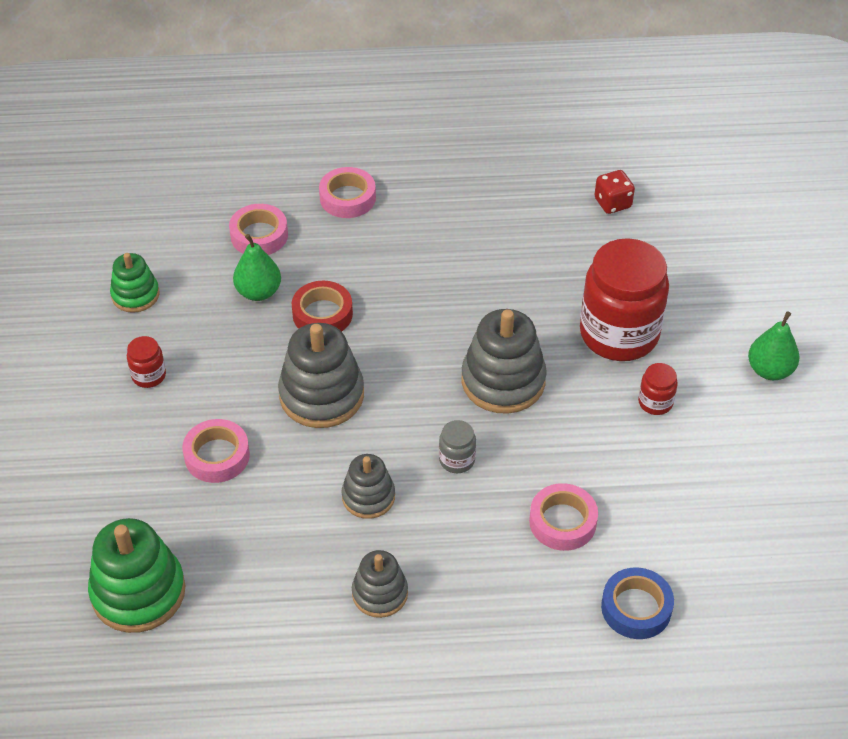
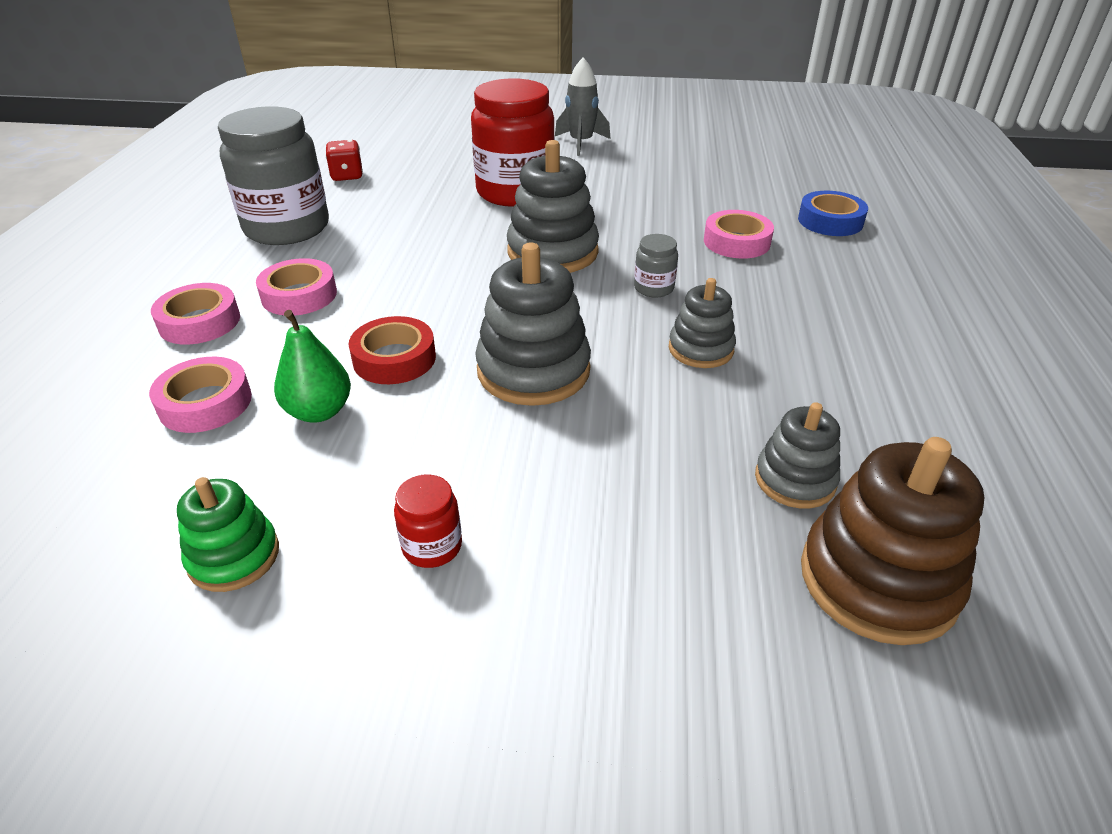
camera: 80 degrees left, 10 degrees down
(138, 592) = (878, 580): green stacking toy -> brown stacking toy
(217, 456) = (618, 474): pink tape -> pink tape (299, 295)
(380, 593) = (839, 353): grey stacking toy -> grey stacking toy (795, 480)
(497, 196) = (287, 228): none -> grey jar
(655, 402) = (602, 187): red jar -> none
(769, 370) = (581, 143): green pear -> grey rocket

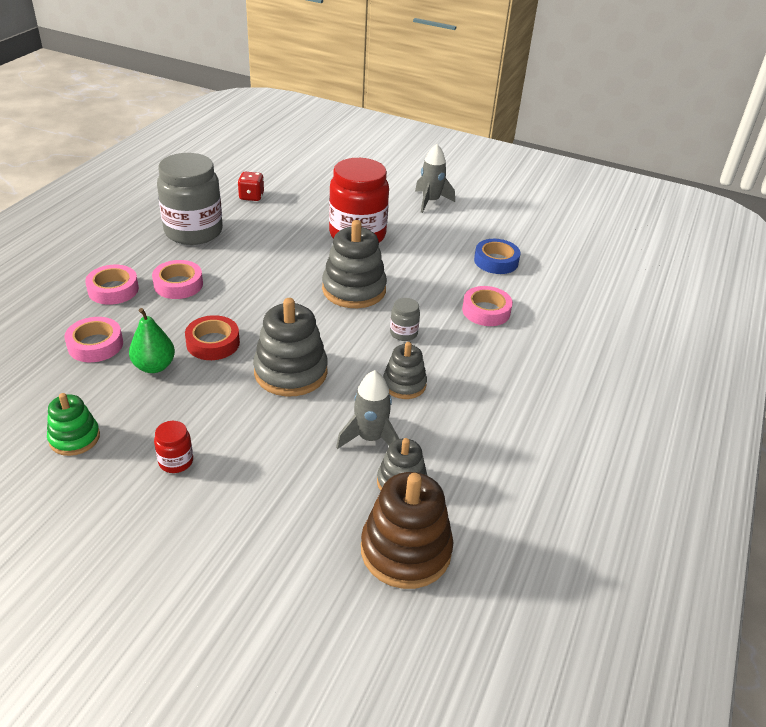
camera: 15 degrees right, 0 degrees up
(706, 430) = (370, 438): none -> grey rocket
(830, 221) = (568, 310): blue tape -> blue tape (496, 261)

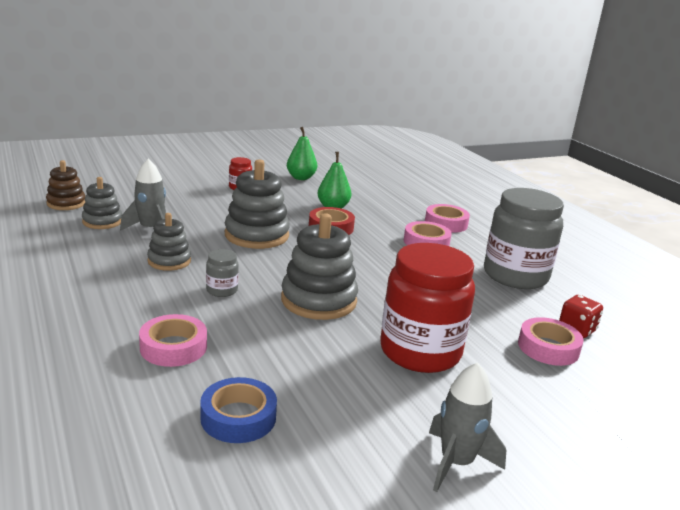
camera: 130 degrees right, 15 degrees down
(74, 438) = (301, 178): green stacking toy -> green pear
(95, 345) = (382, 202): pink tape -> pink tape (548, 348)
(405, 550) = (66, 203): brown stacking toy -> brown stacking toy, size x0.60

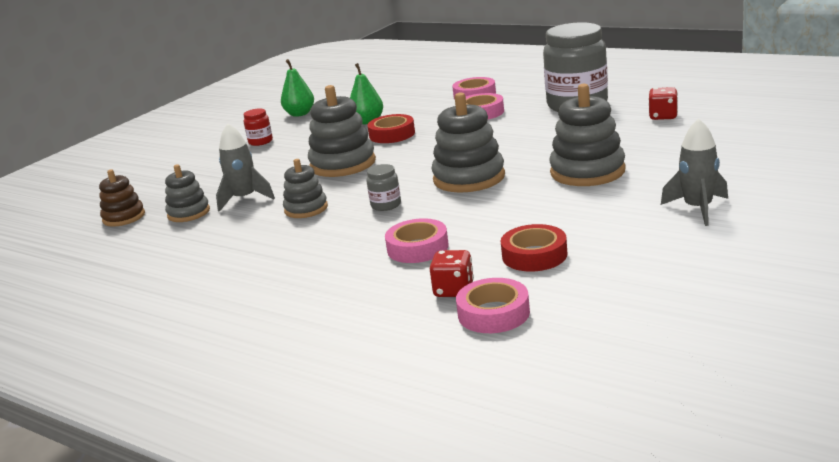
camera: 25 degrees left, 0 degrees up
(124, 411) = (454, 290): none -> red dice
(238, 417) = (534, 255): blue tape -> red tape
(420, 352) = (587, 172): red jar -> grey stacking toy
(548, 348) = (661, 133): pink tape -> pink tape (493, 313)

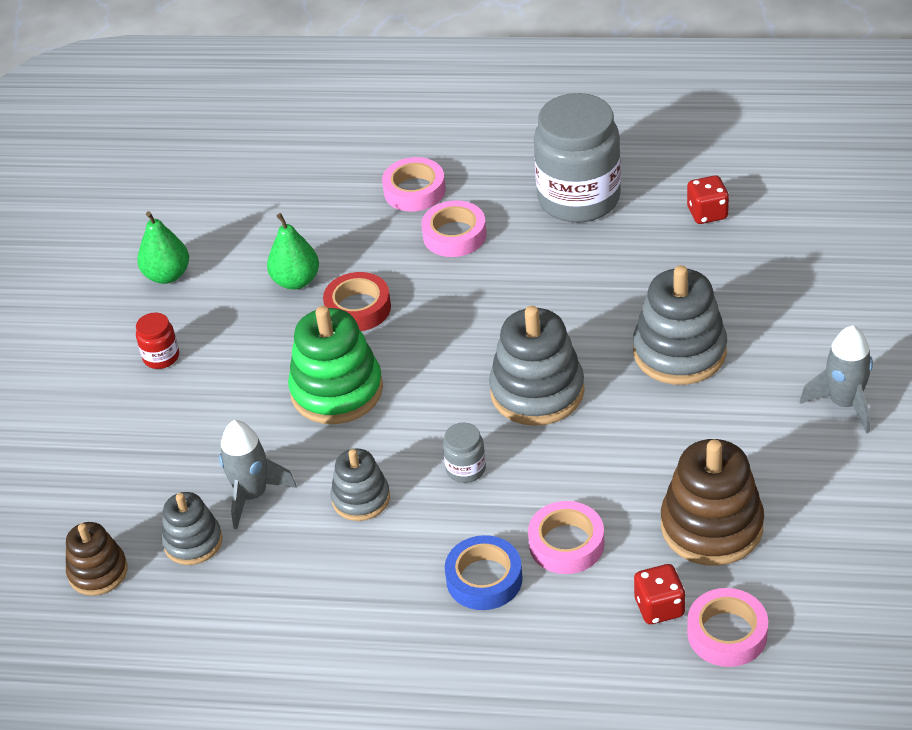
camera: 25 degrees left, 20 degrees up
(343, 164) = (337, 391): grey stacking toy -> green stacking toy
(343, 256) = (484, 579): none -> blue tape
(534, 255) = (711, 526): red tape -> brown stacking toy

